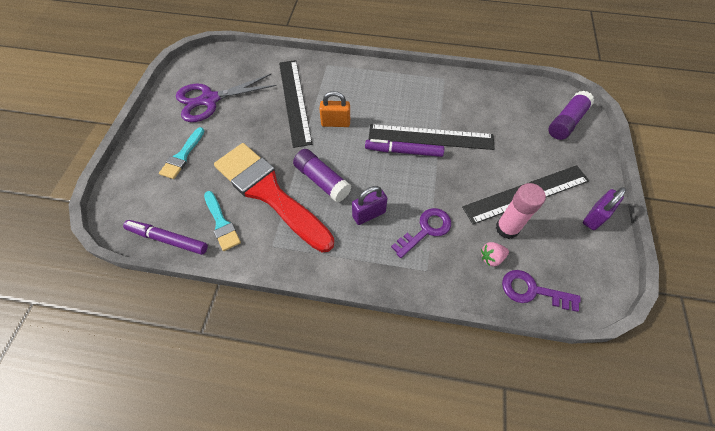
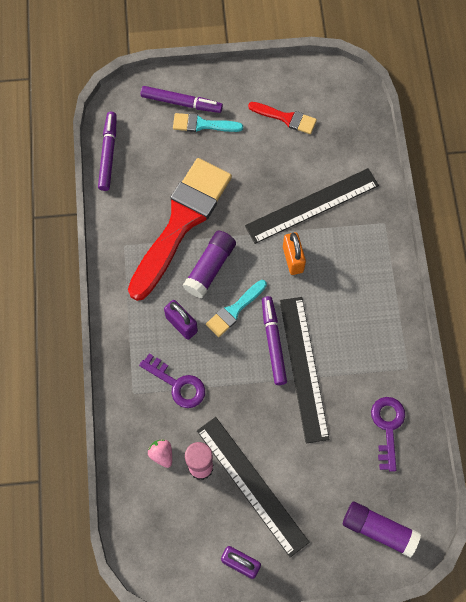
camera: 75 degrees right, 10 degrees up
(151, 167) = (181, 103): none -> purple marker
(210, 100) = (286, 118): purple scissors -> red brush
(221, 223) = (136, 192): turquoise brush -> turquoise brush (234, 310)
(532, 291) = (135, 498): purple key -> purple key (387, 427)

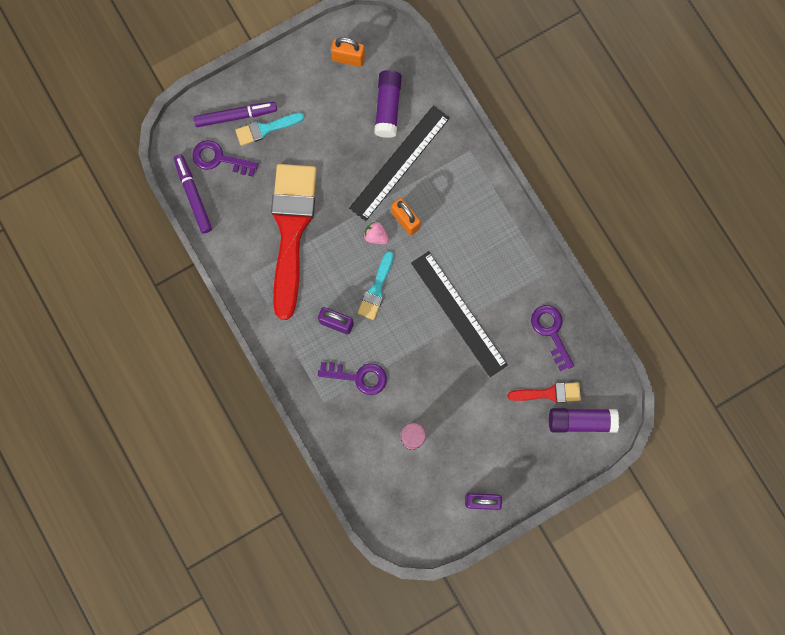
camera: 25 degrees left, 10 degrees up
(147, 132) = (219, 159): none -> purple key
(162, 454) = (374, 442): pink strawberry -> pink strawberry (376, 236)
(210, 268) = (337, 261): purple glue stick -> purple glue stick (388, 107)
(252, 485) = (461, 433): black ruler -> none
(273, 342) = (422, 302): purple marker -> none
(286, 118) = (338, 89): red brush -> red brush (549, 393)
(308, 96) = (348, 58): none -> orange padlock

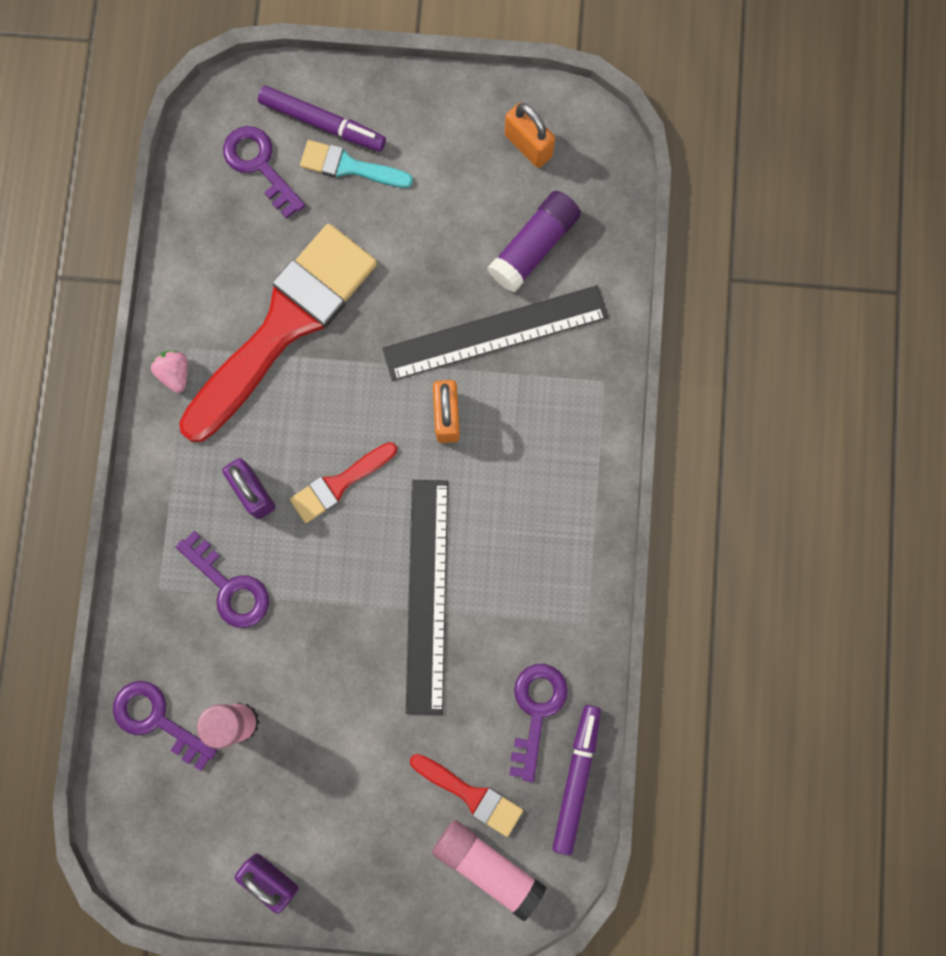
camera: 35 degrees right, 0 degrees up
(193, 195) = (191, 191): purple marker -> purple marker (576, 778)
(370, 466) = (157, 720): none -> purple key
(376, 236) = (391, 411): pink strawberry -> pink strawberry (175, 373)
(376, 289) = (339, 484): turquoise brush -> red brush
(581, 421) = (488, 866): purple glue stick -> pink glue stick

